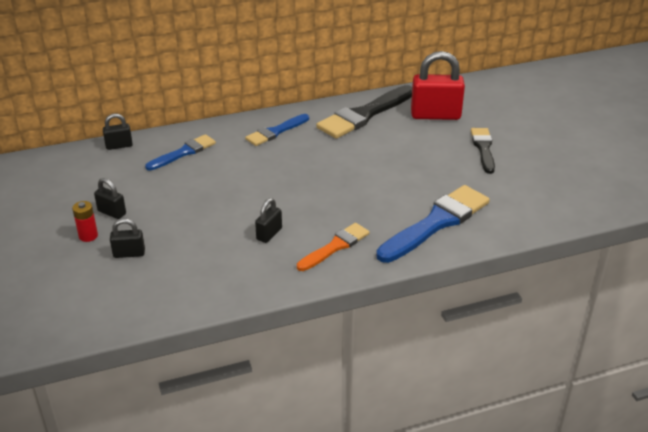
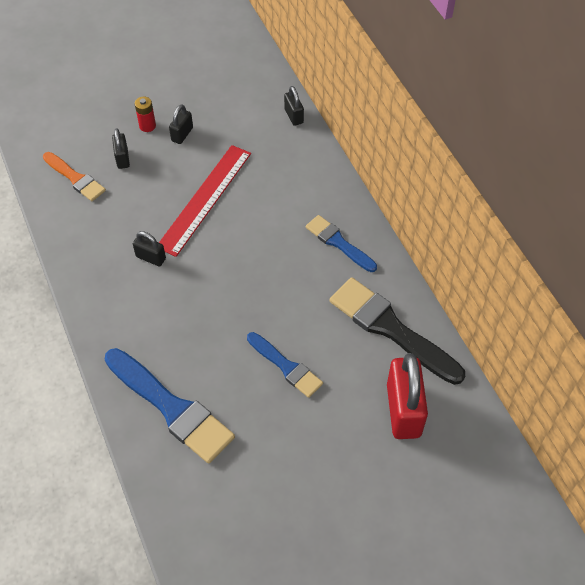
camera: 85 degrees right, 20 degrees up
(183, 152) = (287, 169): blue brush -> blue brush (286, 366)
(204, 200) = (205, 199): none -> red ruler
(335, 246) = (131, 315): orange brush -> orange brush (75, 178)
(483, 148) = (329, 465): black brush -> none

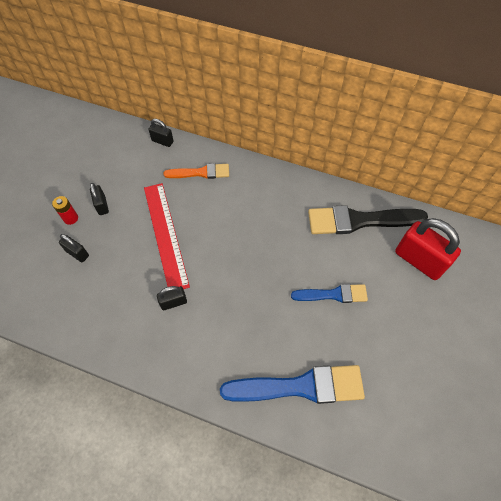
camera: 45 degrees left, 5 degrees up
(75, 178) = (57, 294): orange brush -> orange brush (201, 173)
(338, 243) = (275, 195): blue brush -> none

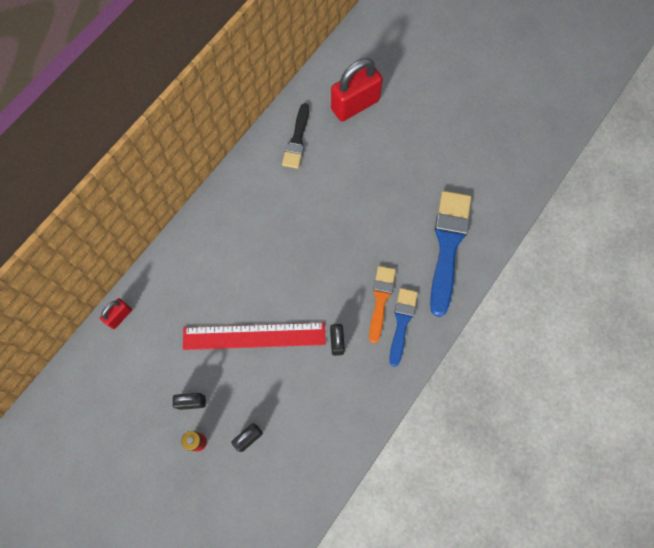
camera: 75 degrees left, 10 degrees up
(162, 141) = (119, 316): black padlock -> red padlock
(201, 173) = (183, 281): orange brush -> orange brush (381, 300)
(333, 294) = (369, 190): blue brush -> blue brush (402, 322)
(360, 220) = (297, 140): black brush -> black brush, size x0.59

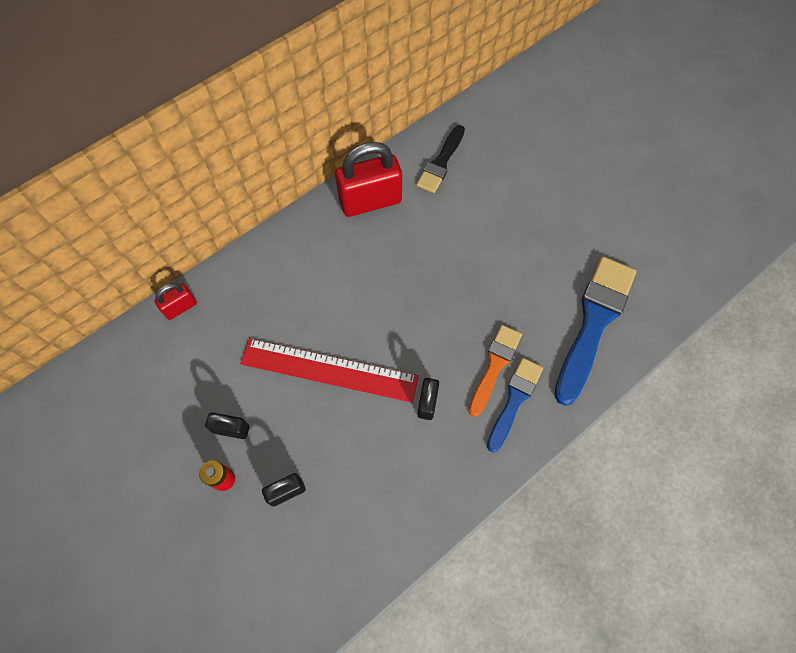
camera: 15 degrees right, 5 degrees down
(355, 105) = (518, 140): red padlock -> red padlock (370, 201)

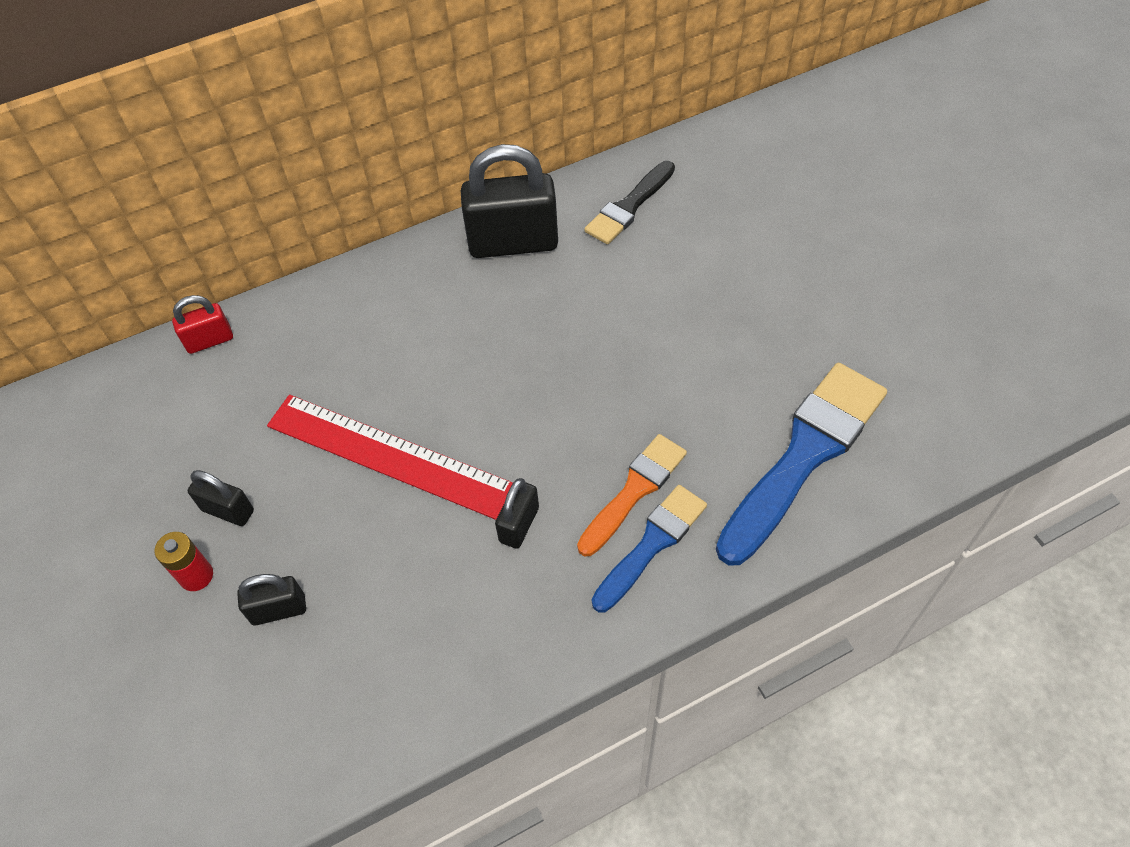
camera: 15 degrees right, 10 degrees down
(370, 201) = (513, 243): red padlock -> black padlock

